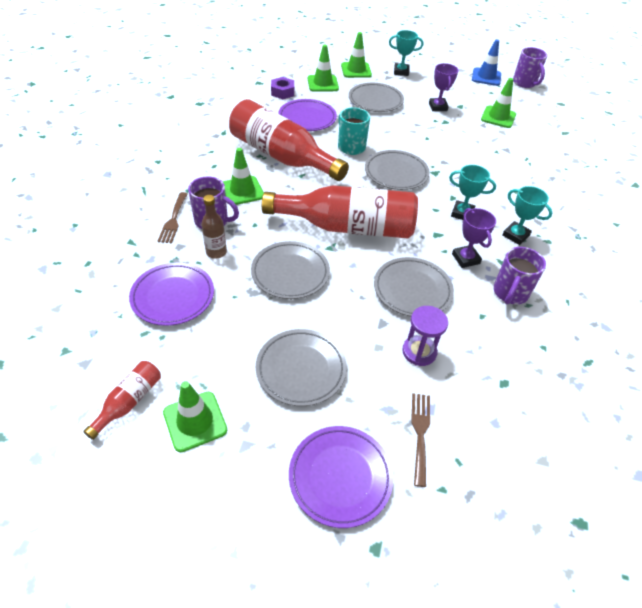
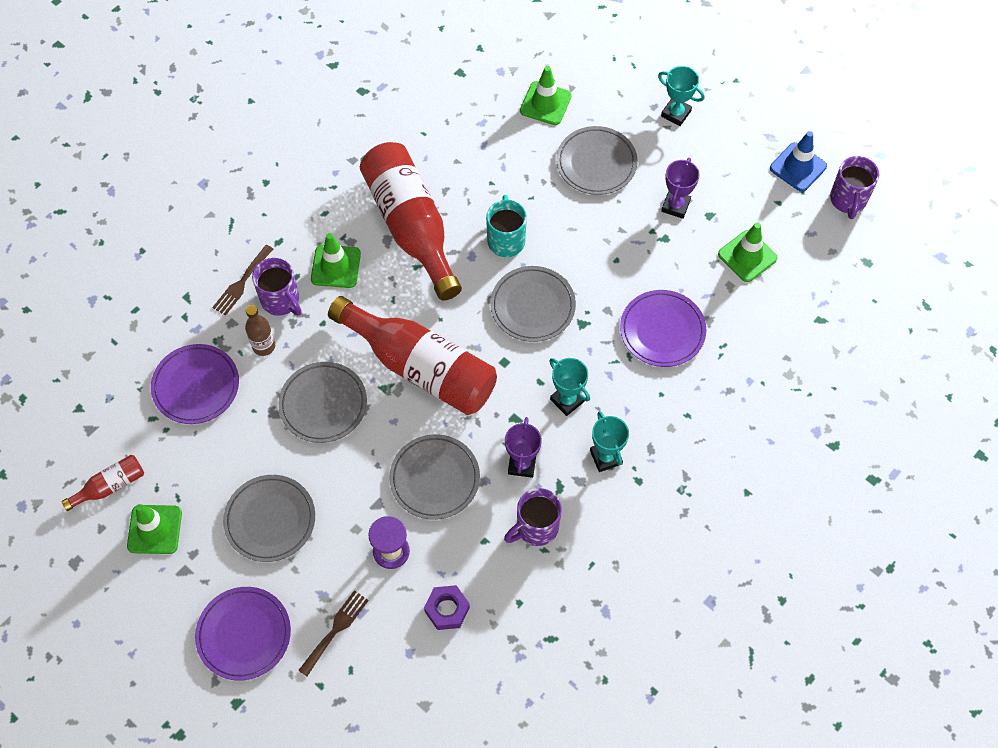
camera: 30 degrees right, 15 degrees up
(282, 92) = (480, 103): purple nut -> purple nut (447, 609)
(307, 118) = (482, 167): purple plate -> purple plate (662, 330)
(356, 70) = (611, 89): green traffic cone -> none

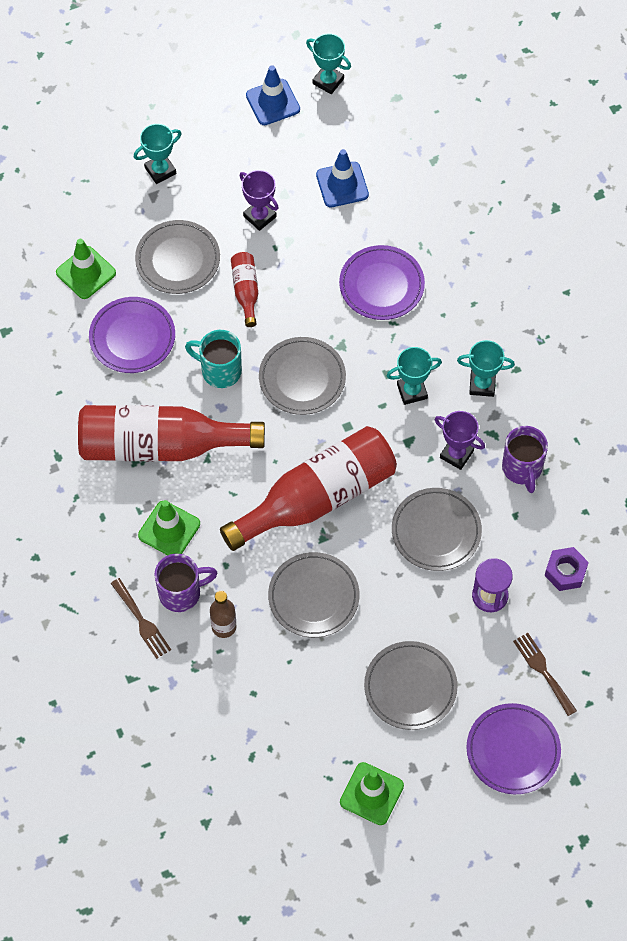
camera: 65 degrees left, 0 degrees up
(110, 486) = (306, 819): red bottle -> red bottle (246, 291)
(196, 386) = (236, 704): purple plate -> purple plate (132, 337)
(747, 256) = (342, 185): green traffic cone -> blue traffic cone
(848, 200) = (328, 81): purple mug -> turquoise trophy

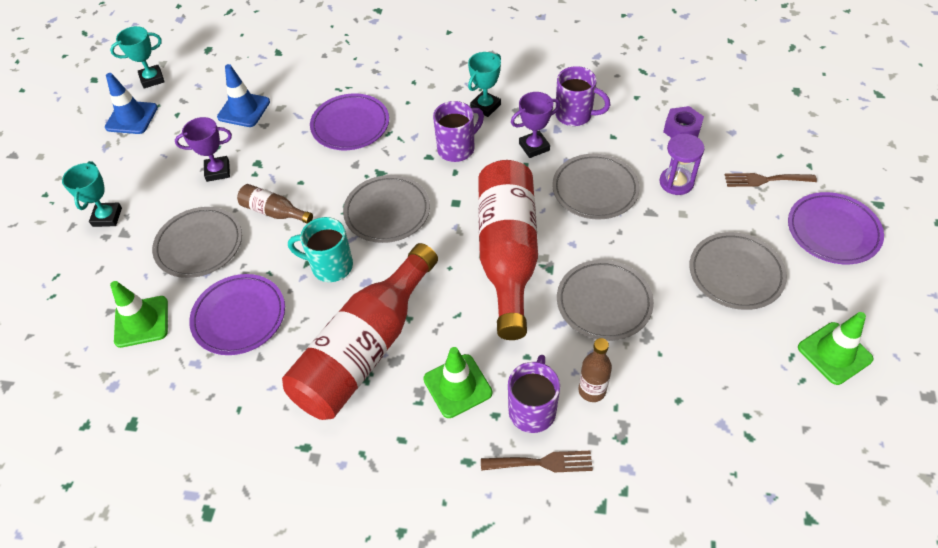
camera: 55 degrees left, 10 degrees down
(219, 370) = (330, 266): turquoise mug -> turquoise mug turned 45 degrees clockwise
(246, 291) = (274, 212): red bottle -> brown bottle
(412, 391) = (457, 148): turquoise trophy -> purple mug

